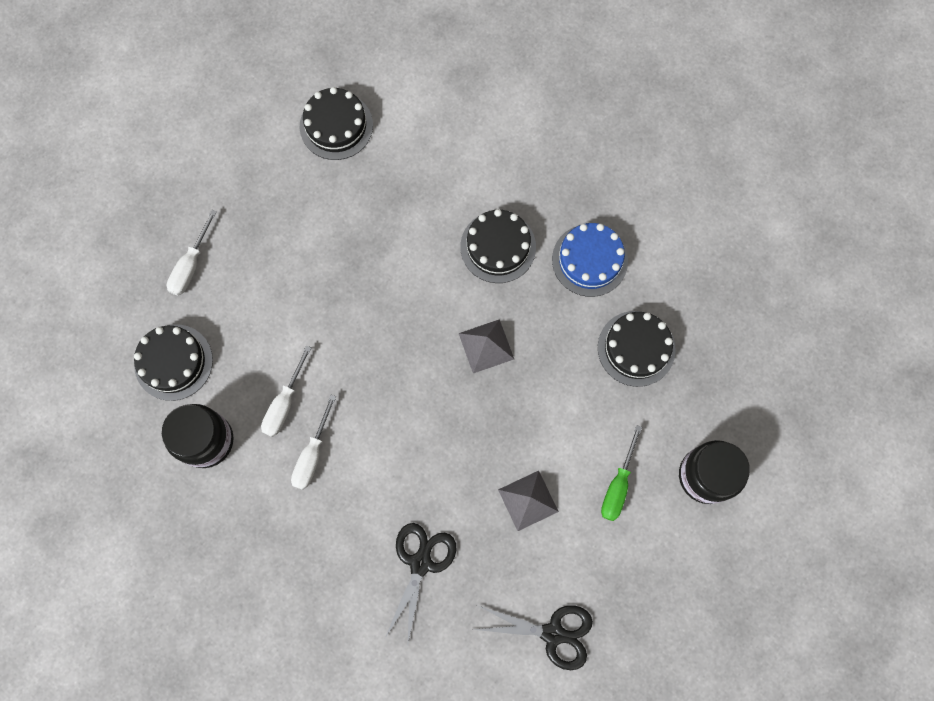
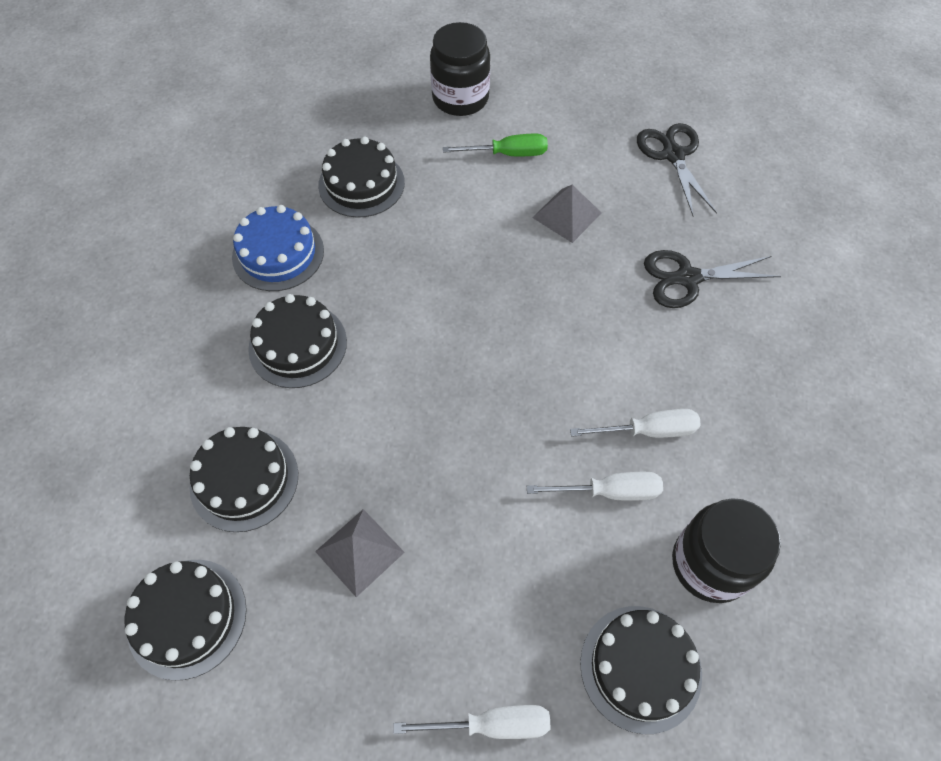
camera: 115 degrees left, 15 degrees down
(409, 181) = (244, 480): none -> black cake
(486, 346) = (425, 310): grey pyramid -> grey pyramid (360, 551)

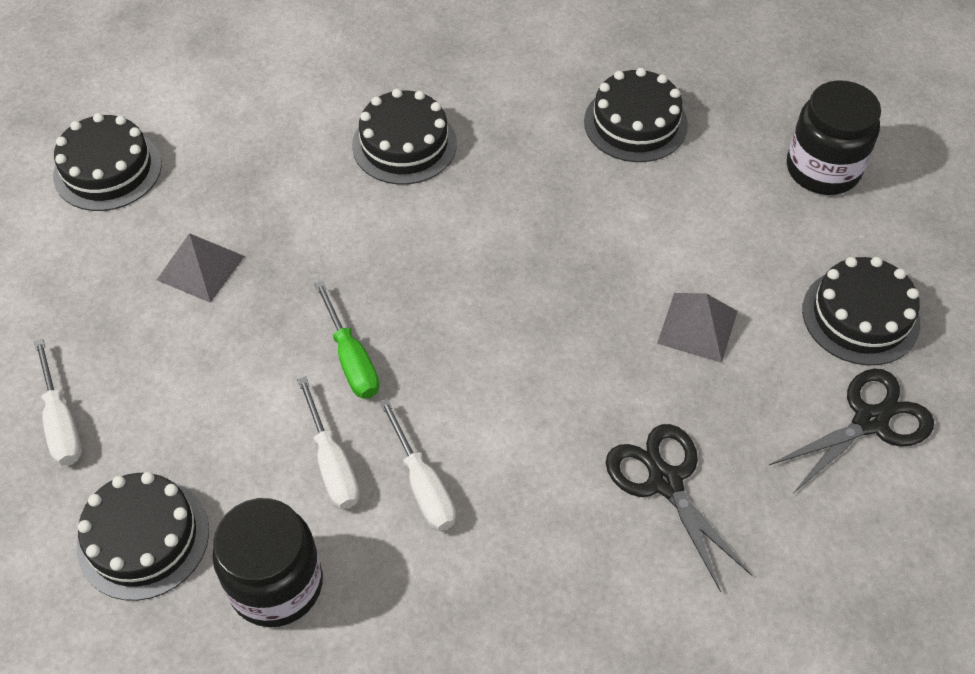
camera: 70 degrees right, 5 degrees down
(244, 480) = (245, 159): black cake -> black cake (860, 316)
(278, 253) = (506, 90): blue cake -> none
(508, 154) = (760, 241): green screwdriver -> green screwdriver (351, 359)

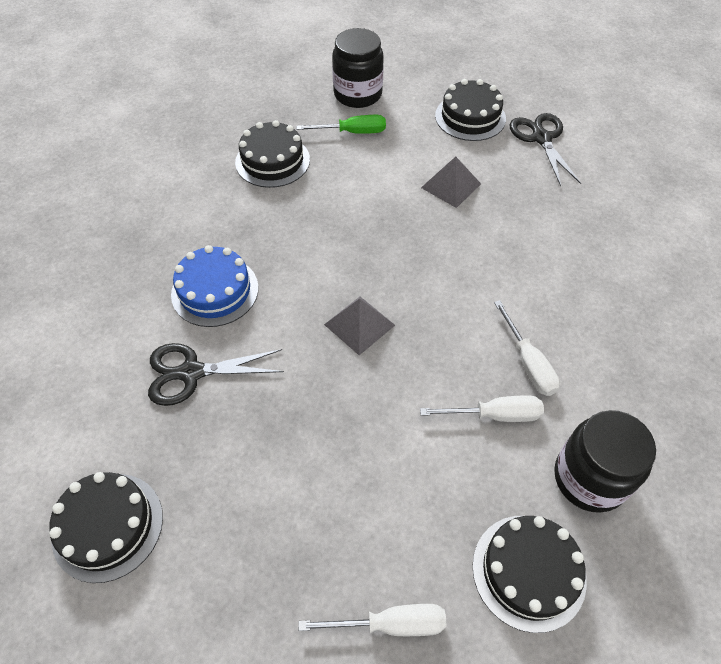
camera: 70 degrees left, 0 degrees up
(201, 268) = (268, 467): grey pyramid -> grey pyramid (359, 324)
(351, 359) = (405, 379): green screwdriver -> green screwdriver (352, 132)
(404, 144) = (215, 291): black cake -> blue cake
(423, 485) = (528, 363): white screwdriver -> white screwdriver turned 75 degrees clockwise
(665, 481) = (558, 236): black scissors -> black scissors (191, 373)

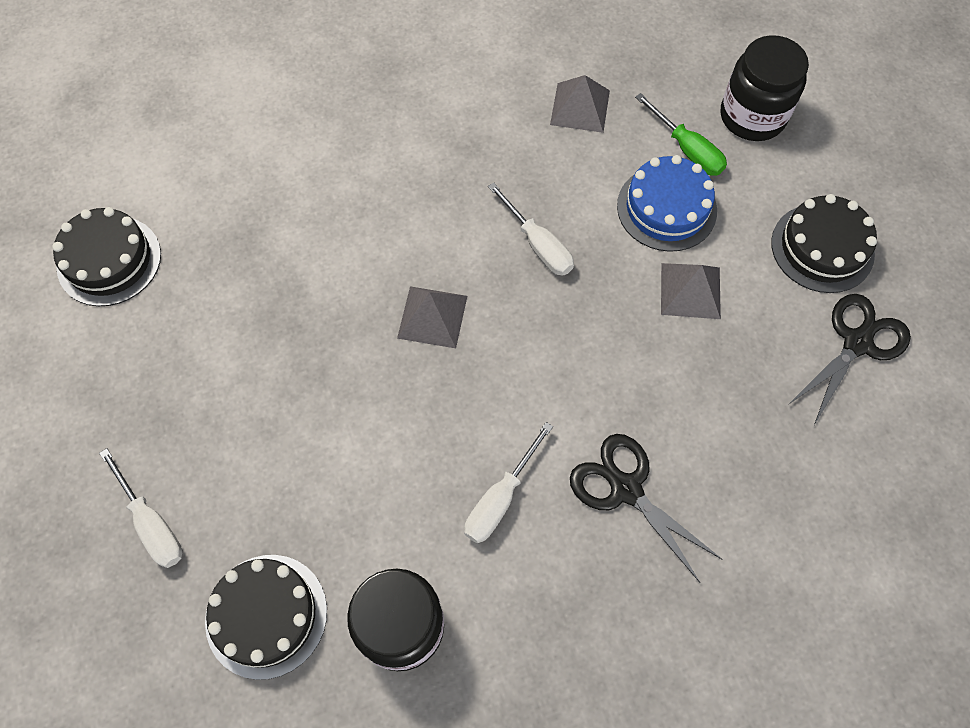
camera: 55 degrees right, 10 degrees up
(191, 373) = (282, 217): black scissors -> black scissors (625, 489)
(215, 291) = (380, 173): blue cake -> blue cake (666, 208)
(272, 161) = (580, 107): black cake -> grey pyramid
(494, 415) = (414, 499): white screwdriver -> white screwdriver (538, 244)

